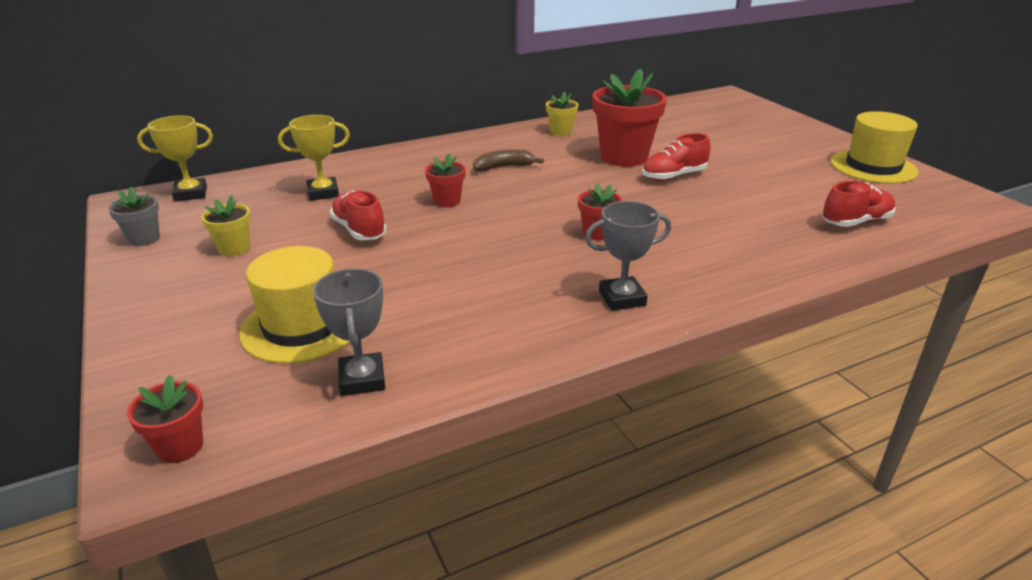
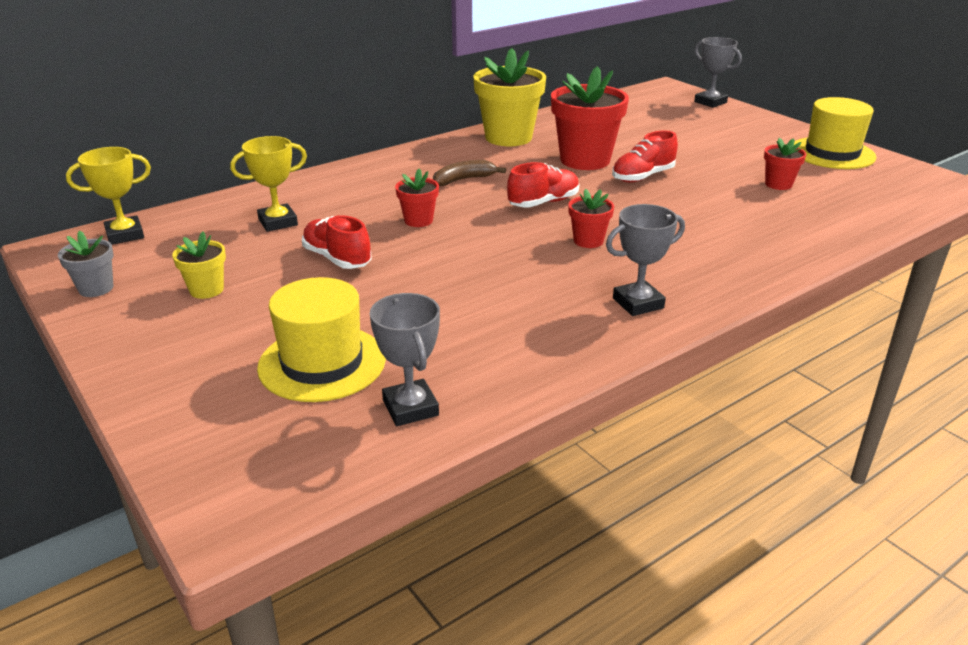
camera: 10 degrees left, 0 degrees up
(180, 447) = (251, 494): red flower pot -> red flower pot (778, 184)
(561, 132) = (508, 137): yellow flower pot -> yellow flower pot, size x2.01
(766, 111) = (710, 102): none -> grey trophy
(855, 222) = (833, 209): red shoe -> red shoe (543, 202)

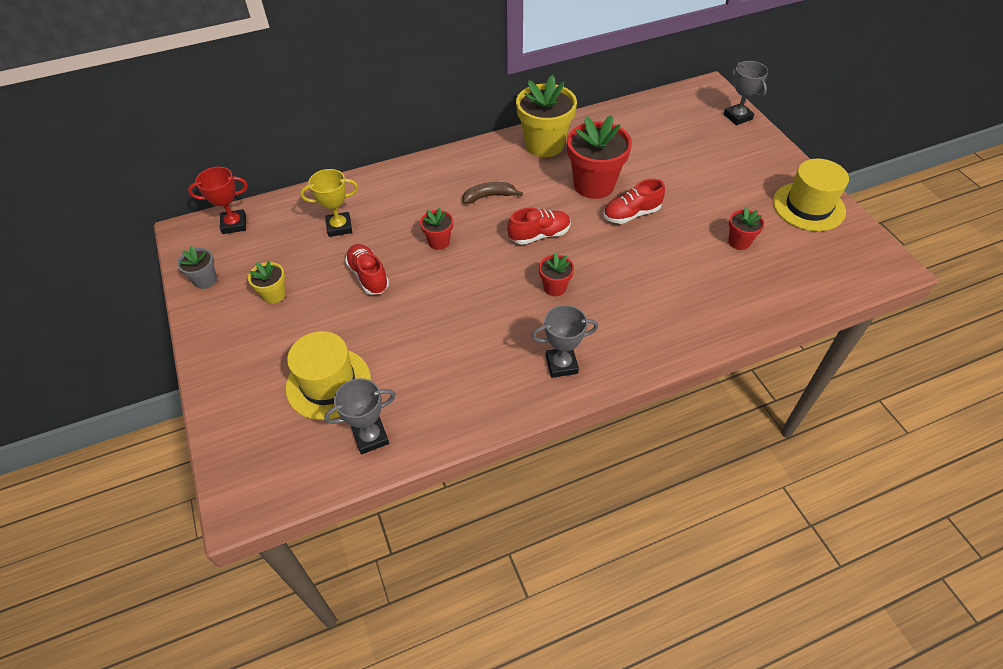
camera: 15 degrees right, 20 degrees up
(125, 235) = (234, 224): yellow trophy -> red trophy
(410, 408) = (371, 437): grey trophy -> grey trophy turned 75 degrees clockwise

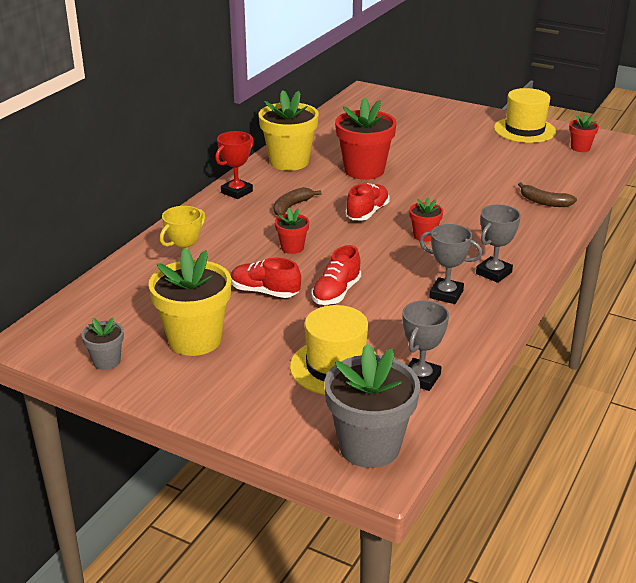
camera: 40 degrees left, 20 degrees down
(234, 224) = (74, 314): red trophy -> red trophy (237, 192)
(261, 476) = (369, 447): none -> grey flower pot
(274, 295) = (195, 340): yellow flower pot -> yellow flower pot, size x2.01
(631, 214) = (416, 176): red shoe -> red shoe (336, 293)
(713, 308) = (544, 202): none -> brown banana
(737, 117) = (410, 100): grey trophy -> grey trophy (446, 294)
(739, 242) = (509, 163): red flower pot -> red flower pot (580, 148)

